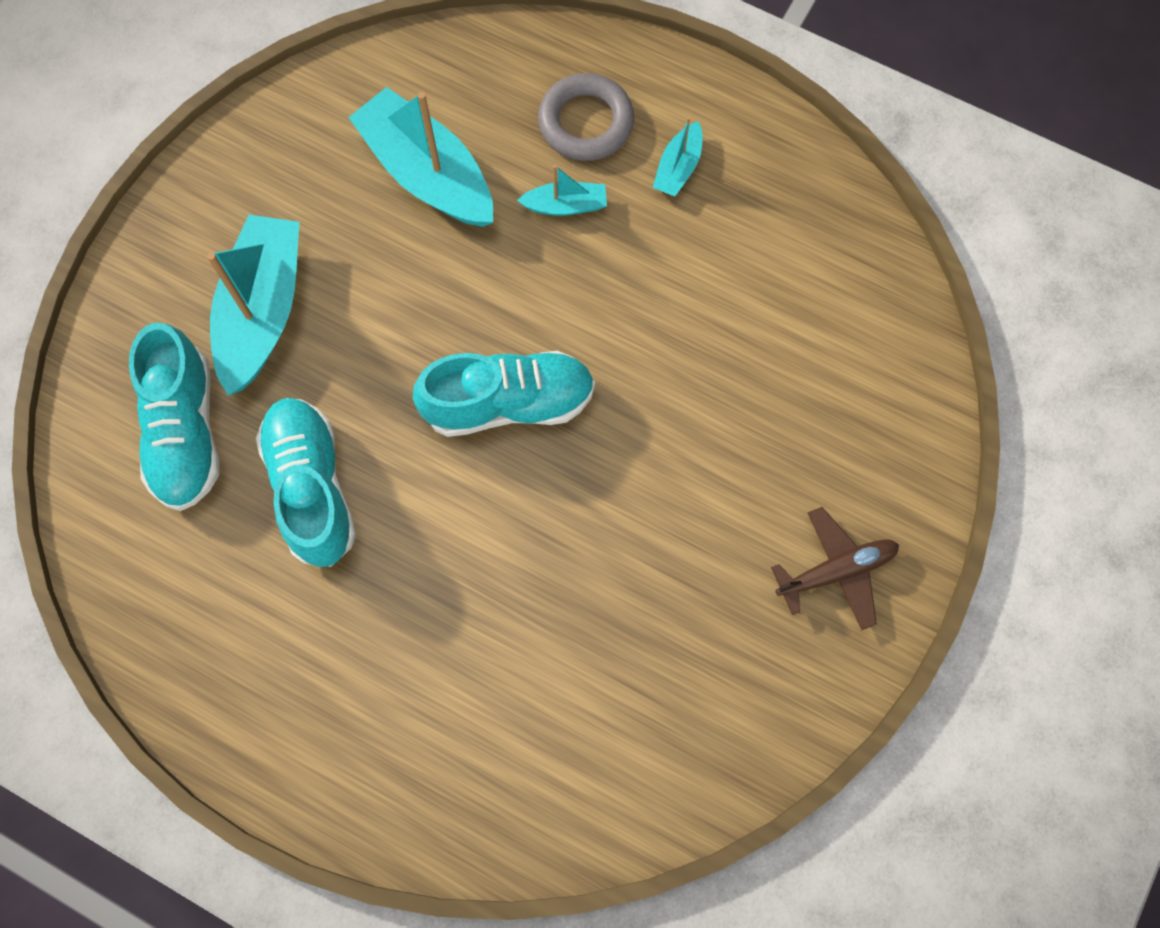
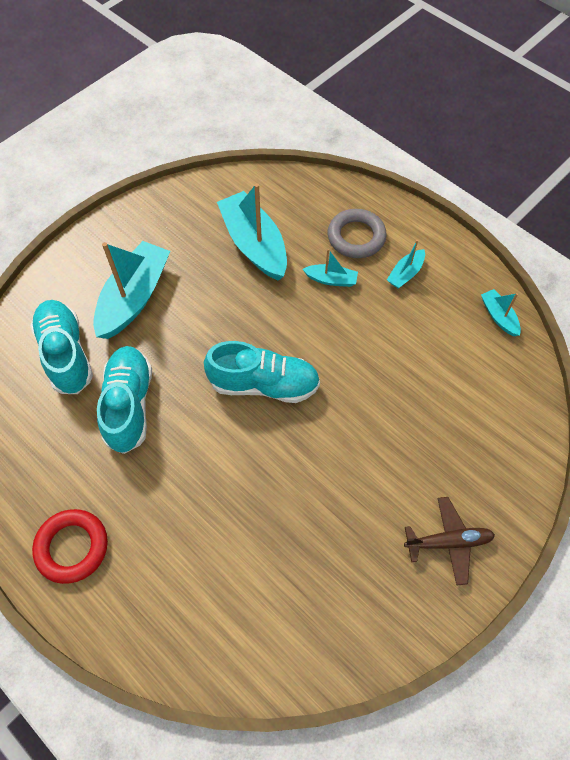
camera: 15 degrees right, 10 degrees down
(185, 431) = (66, 354): turquoise shoe -> turquoise shoe turned 150 degrees clockwise
(298, 723) = (72, 547): none -> red ring
(835, 206) = (498, 317): none -> turquoise boat

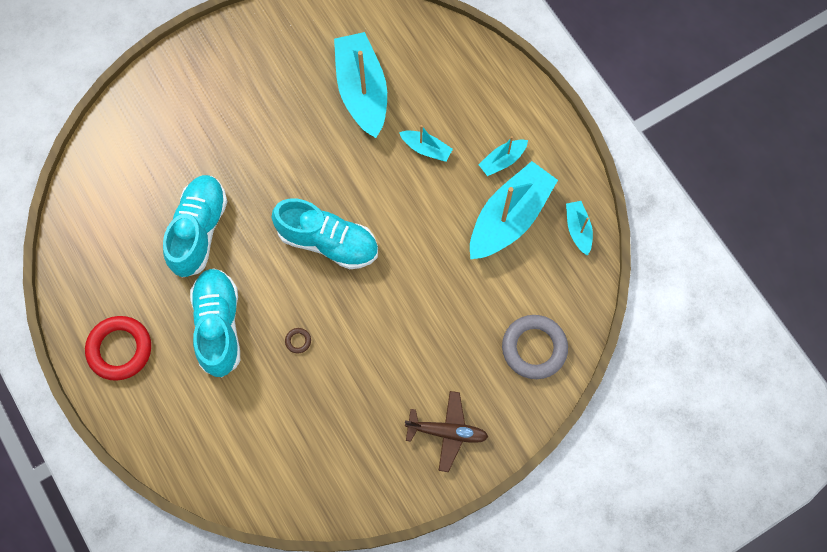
camera: 15 degrees right, 10 degrees up
(66, 354) = (153, 165): turquoise shoe -> turquoise shoe (219, 326)
(134, 298) = (229, 121): turquoise boat -> turquoise boat (509, 218)
(263, 489) = (298, 341): none -> brown ring
(356, 237) = (467, 107): grey ring -> grey ring (534, 348)

